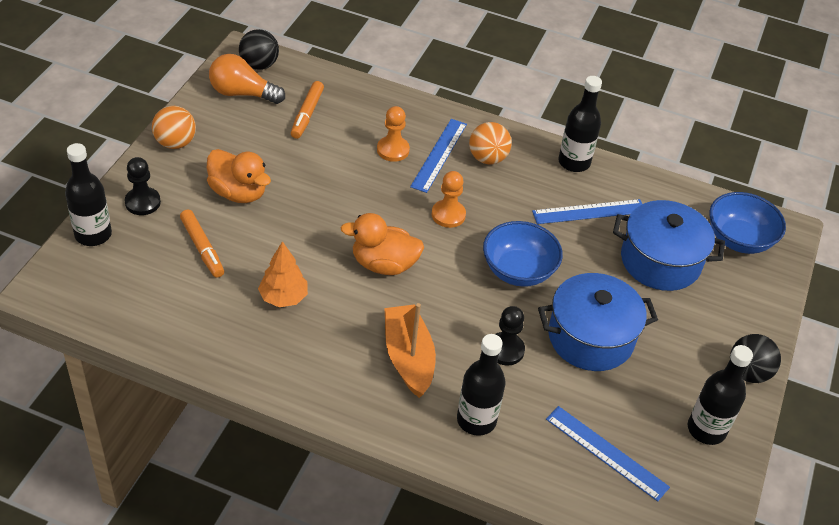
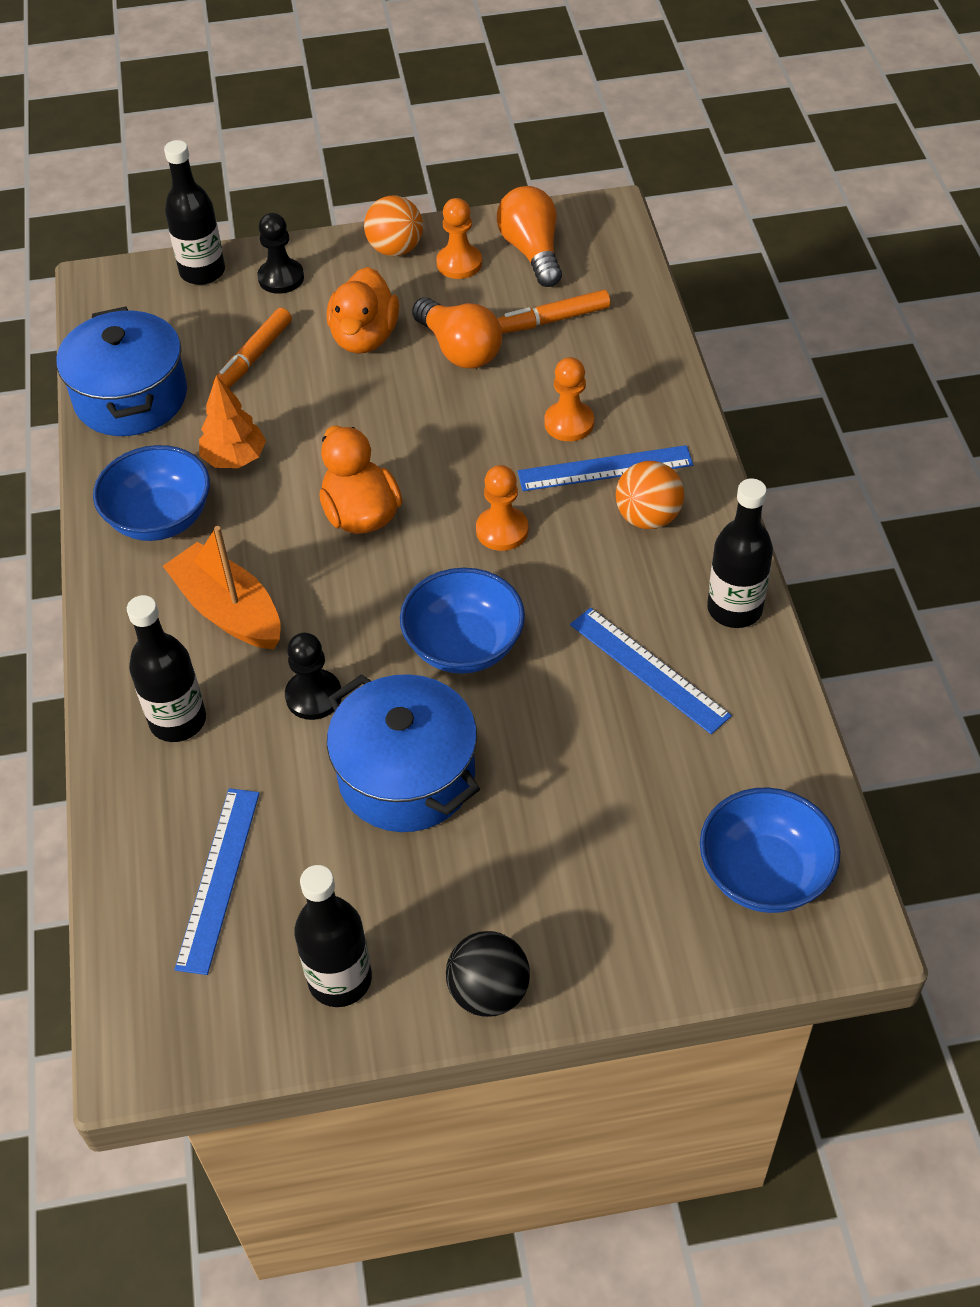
camera: 65 degrees right, 5 degrees up
(219, 125) = (459, 263): none -> orange pawn
(259, 65) = (597, 237): black ball -> none
(291, 161) = (459, 349): none -> orange light bulb
(301, 356) = (160, 518): none -> blue bowl
(408, 357) = (228, 610): orange boat -> orange boat turned 90 degrees counterclockwise
(660, 261) = (624, 793): blue pot -> blue pot (131, 397)

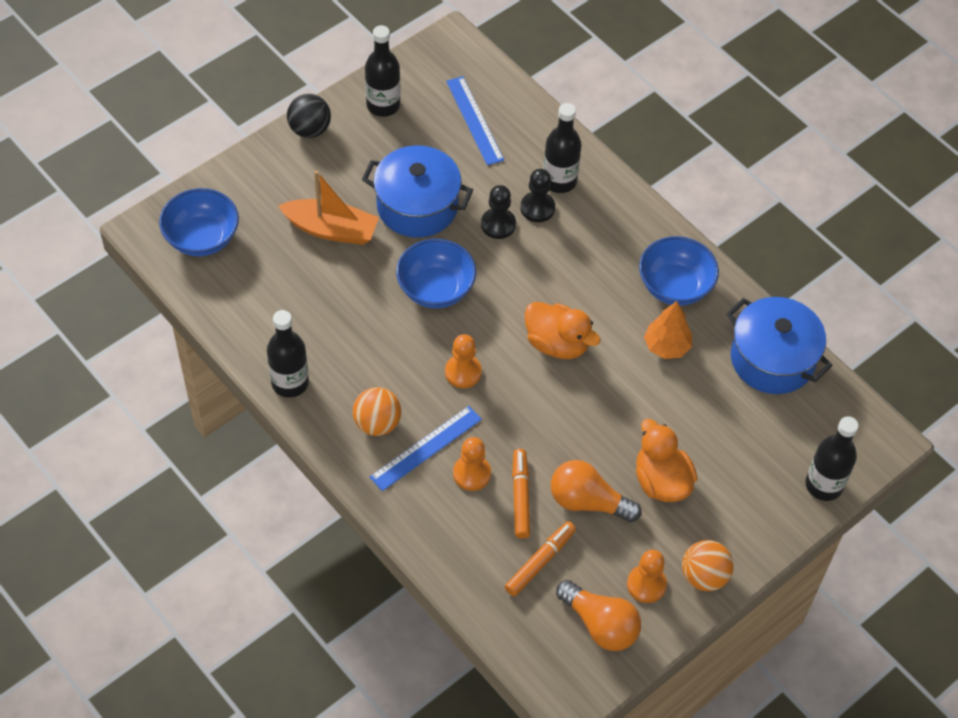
camera: 145 degrees right, 5 degrees up
(228, 610) = (585, 250): orange boat -> orange boat (331, 229)
(254, 357) = (722, 428): orange marker -> orange marker (520, 497)
(281, 278) = (764, 506): black pawn -> black pawn (537, 208)
(648, 669) = (321, 321): blue ruler -> none

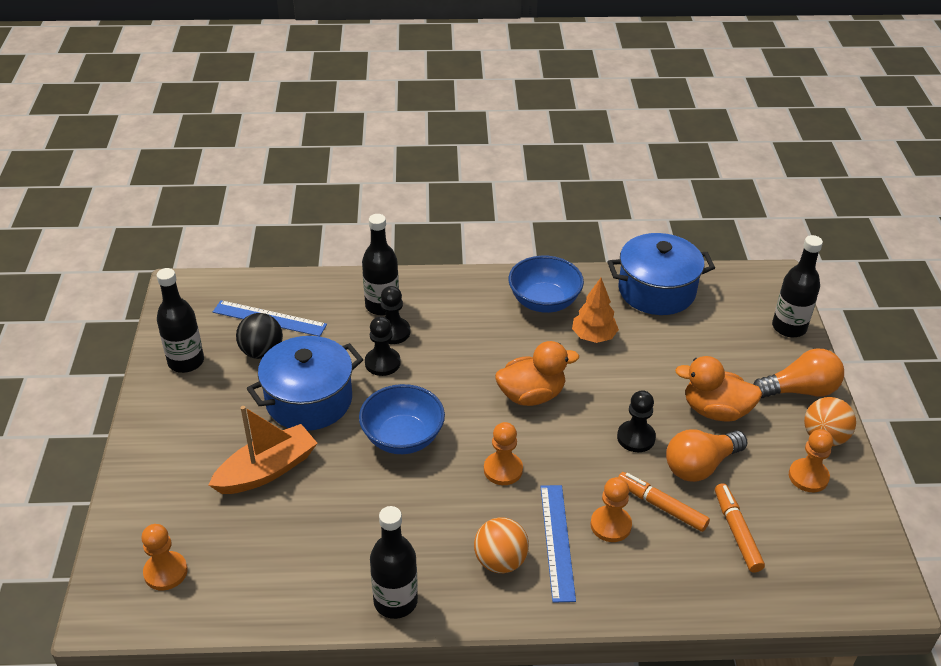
camera: 50 degrees left, 15 degrees down
(202, 238) = (165, 572): blue bowl -> orange pawn
(310, 129) = (149, 422): black ball -> black ball (262, 352)
(577, 441) = (636, 437): none -> black pawn
(600, 624) = (828, 529): orange light bulb -> orange light bulb (800, 390)

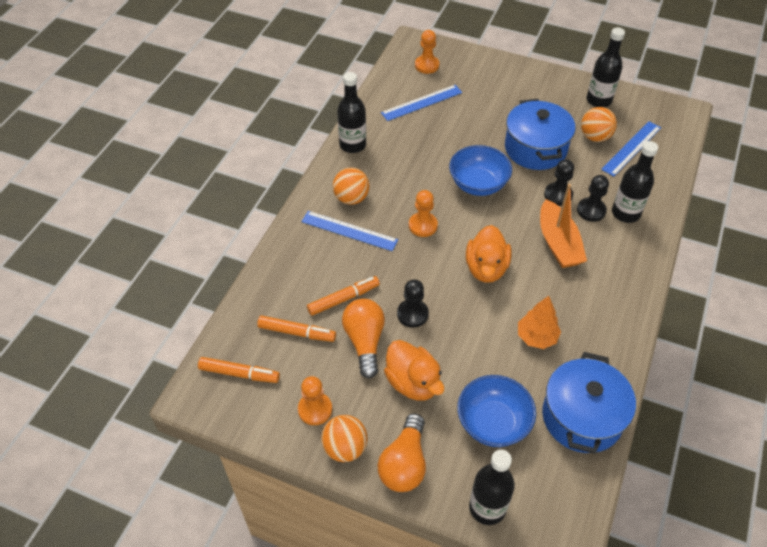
camera: 115 degrees right, 10 degrees up
(262, 352) = (595, 137): black ball -> orange ball
(262, 548) = (422, 103): none -> blue ruler
(267, 470) = (481, 116): orange boat -> orange boat (558, 243)
(544, 302) = (595, 320): blue bowl -> blue bowl (493, 423)
(610, 525) = (345, 263): orange pawn -> none
(715, 411) = (413, 382): orange duck -> orange duck turned 105 degrees clockwise
(827, 563) = (239, 373): none -> orange marker

